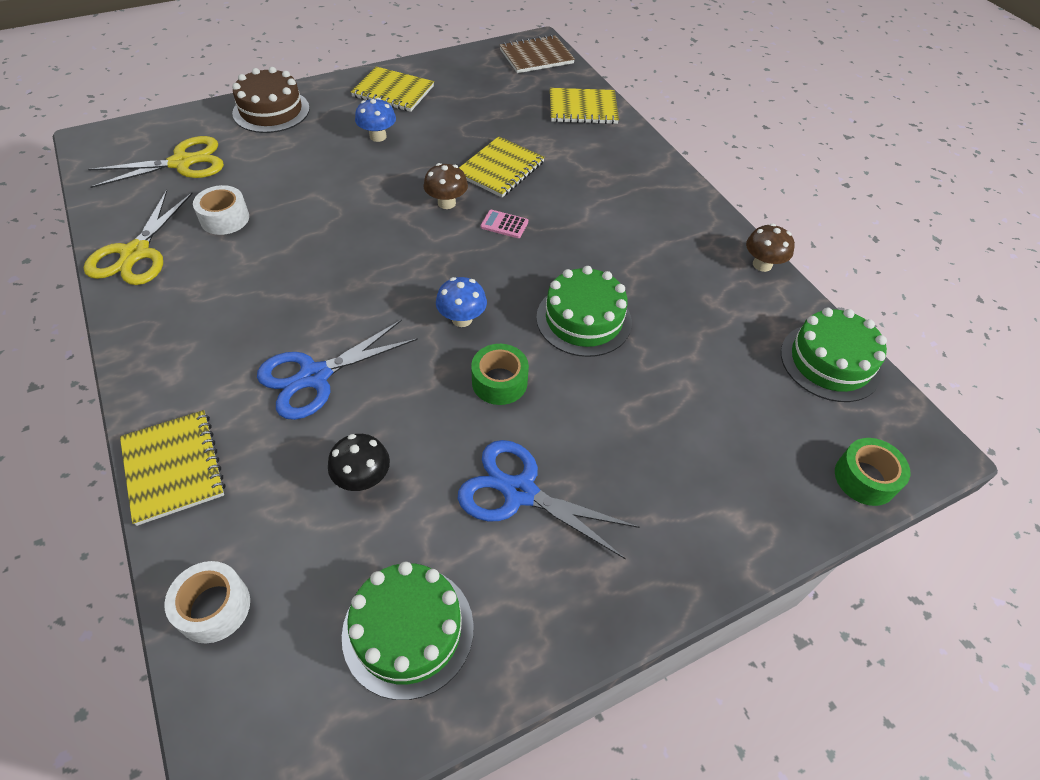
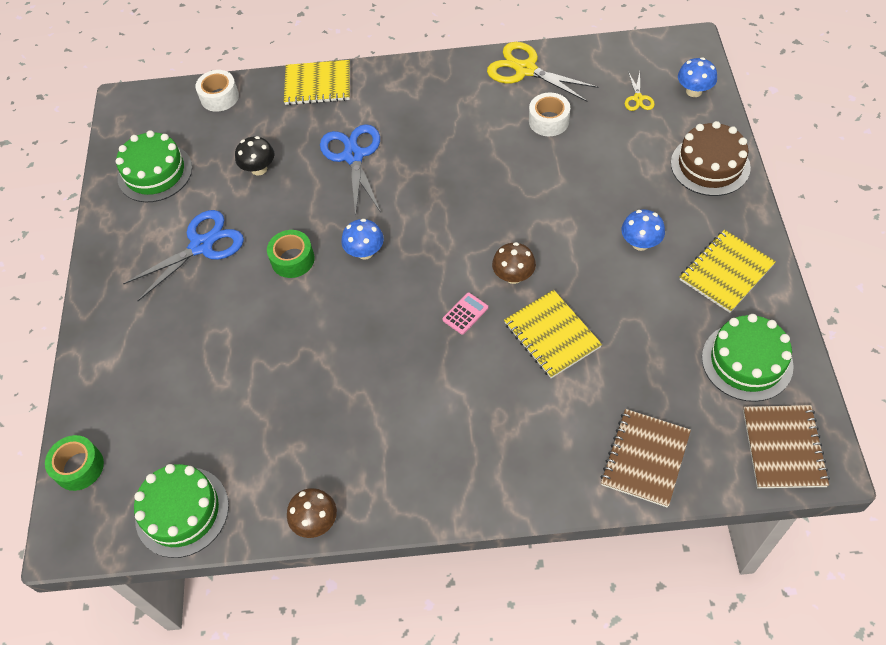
camera: 120 degrees right, 5 degrees up
(168, 130) = (694, 91): none -> blue mushroom
(182, 163) = (638, 98): yellow scissors -> yellow scissors, size x0.49
(583, 108) = (645, 458): yellow notebook -> brown notebook
(583, 319) = (323, 336): green cake -> green cake (747, 361)

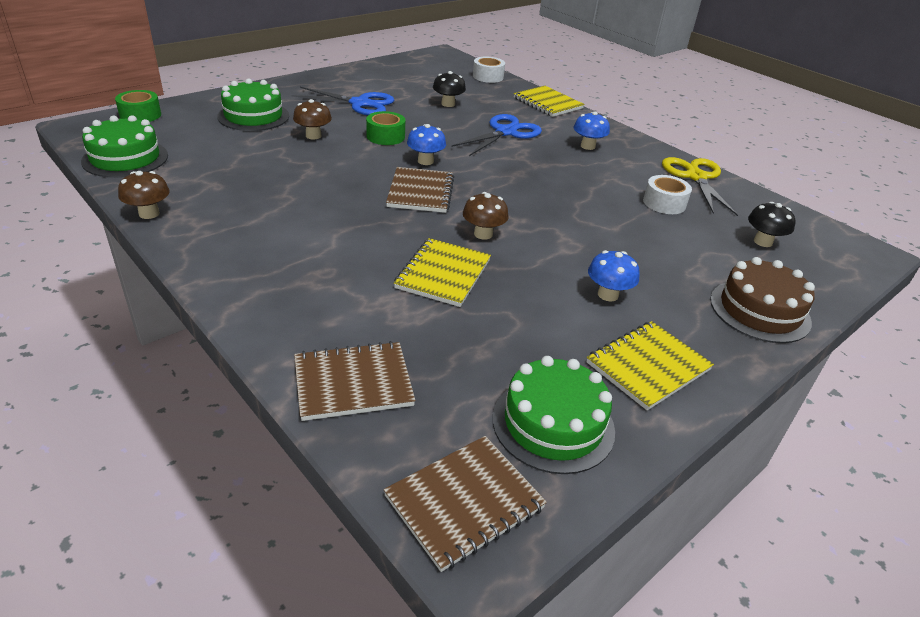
camera: 45 degrees right, 20 degrees down
(155, 173) = (400, 75): green cake -> green cake (253, 116)
(247, 321) = (313, 136): none -> brown mushroom
(418, 285) = (420, 192): none -> brown notebook
(465, 314) = (417, 222): pink calculator -> none
(638, 98) = (763, 242): yellow scissors -> black mushroom
(694, 91) = (825, 272): blue mushroom -> blue mushroom (588, 146)
(726, 272) = (648, 366): yellow notebook -> yellow notebook turned 45 degrees counterclockwise

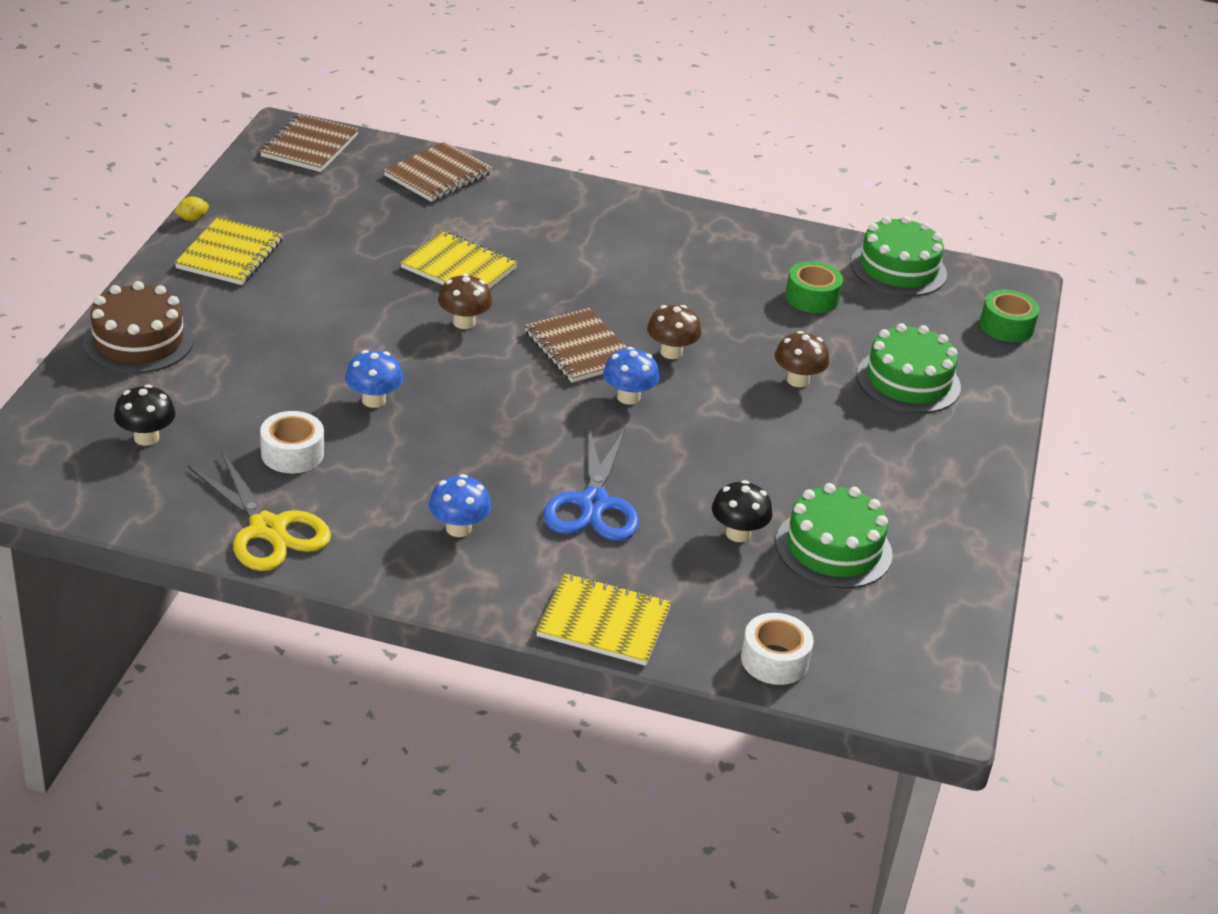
camera: 145 degrees right, 0 degrees up
(149, 213) = (767, 227): brown mushroom -> brown mushroom (671, 352)
(360, 104) = (841, 470): blue scissors -> none
(385, 136) = (723, 418): green tape -> green tape (812, 297)
(443, 274) = (459, 268): yellow notebook -> yellow notebook turned 45 degrees counterclockwise
(553, 424) = (282, 196): green cake -> green cake (833, 548)
(608, 294) = (296, 303): blue mushroom -> blue mushroom (373, 400)
(674, 430) = (192, 219): none -> yellow lemon

